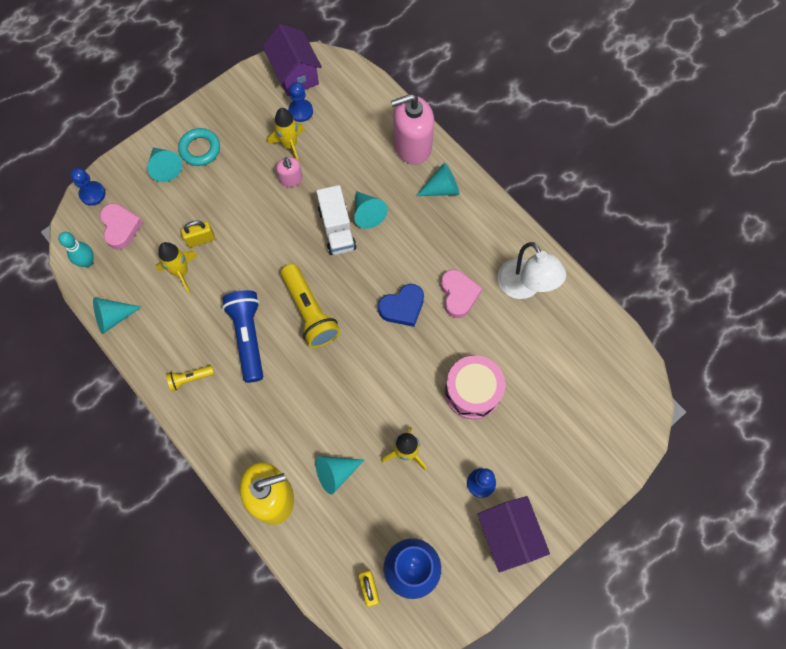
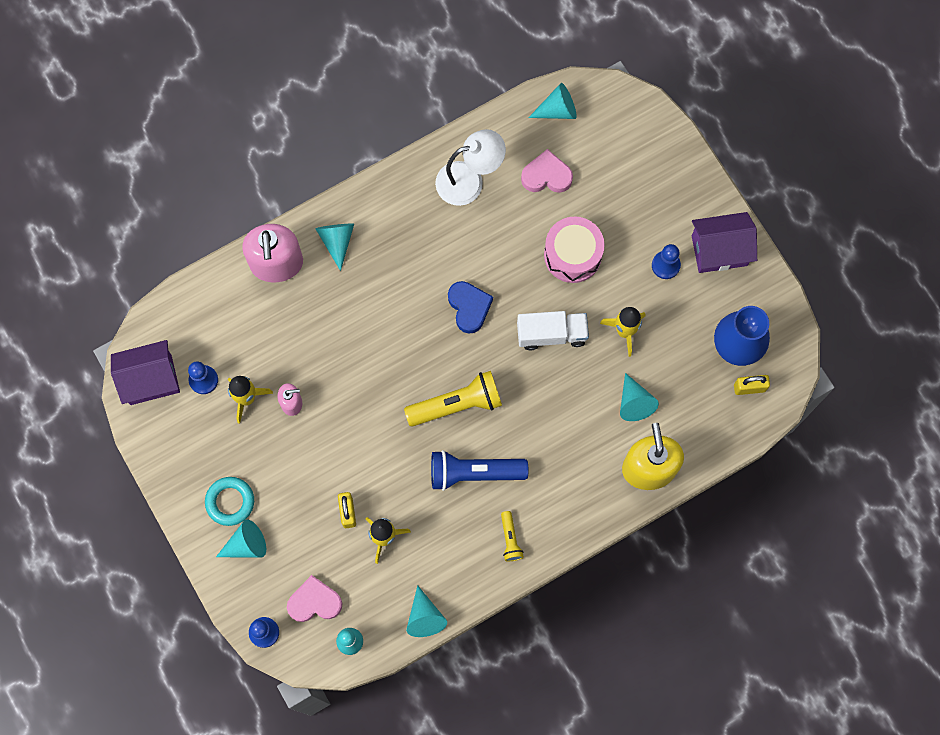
camera: 80 degrees left, 5 degrees up
(337, 229) = (364, 361): white truck -> white truck (551, 334)
(367, 213) = (351, 325): turquoise cone -> turquoise cone (557, 110)
(458, 295) = (465, 248): pink heart -> pink heart (546, 176)

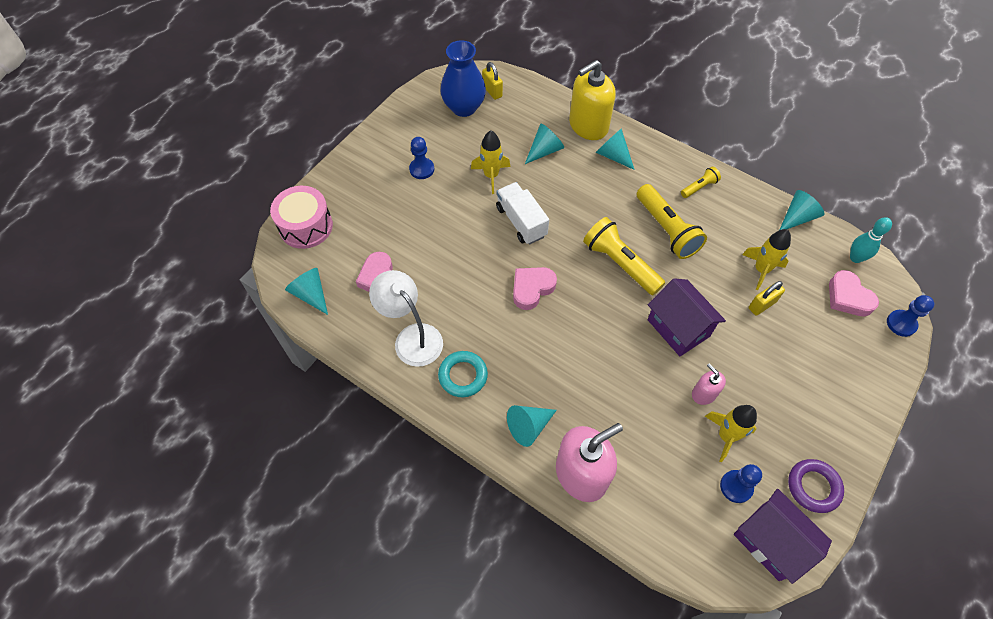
camera: 115 degrees left, 15 degrees down
(171, 442) = (813, 487): none -> purple ring
(230, 502) = (824, 404): turquoise ring -> turquoise ring (463, 376)
(246, 544) = (847, 372): turquoise cone -> turquoise cone (613, 155)
(469, 307) = (532, 289): blue heart -> pink heart
(474, 472) = (666, 230): blue flashlight -> yellow flashlight
(572, 255) = (444, 232): pink drum -> pink drum (306, 226)
(719, 250) = (392, 141): purple house -> purple house (678, 328)

